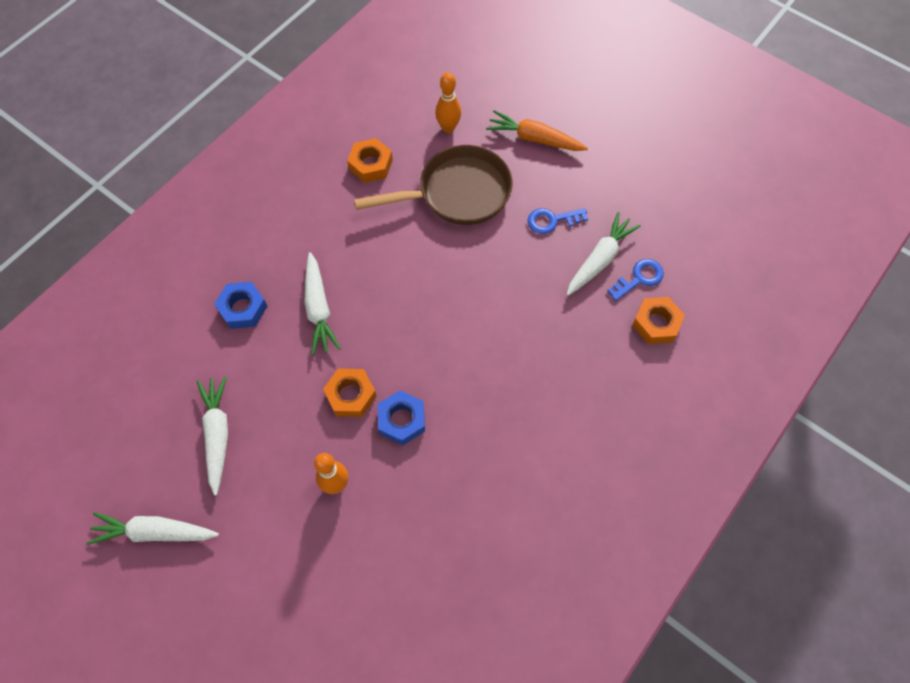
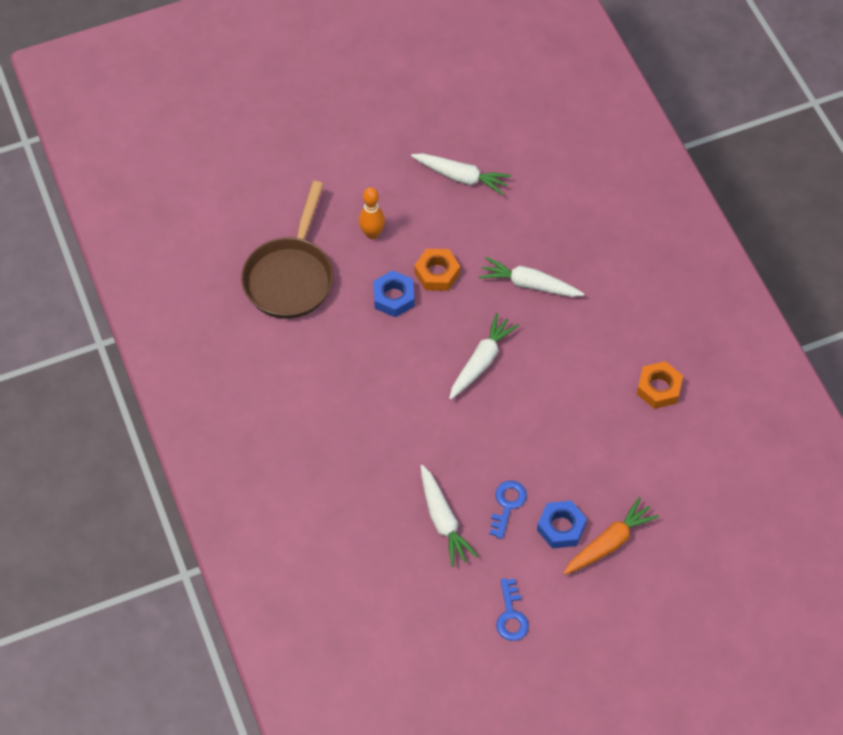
camera: 120 degrees right, 5 degrees down
(154, 532) = (411, 116): white carrot -> white carrot (481, 361)
(243, 308) = (563, 233): blue nut -> blue nut (561, 527)
(448, 128) = (666, 474): orange bowling pin -> none
(457, 193) = (584, 443): brown pan -> brown pan (290, 277)
(639, 278) = (404, 541): blue key -> blue key (511, 615)
(656, 323) = (353, 527): orange nut -> none

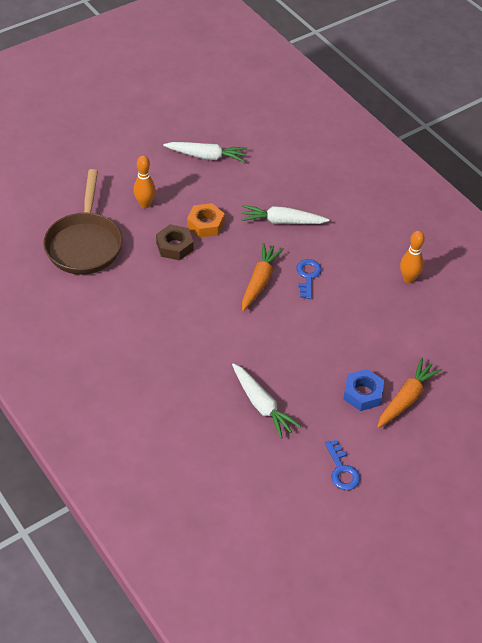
camera: 15 degrees left, 10 degrees down
(393, 297) = (174, 246): blue nut -> brown nut
(481, 361) = (259, 281): white carrot -> orange carrot
(507, 505) = (312, 384): blue key -> blue key (308, 276)
(658, 388) = (408, 278): orange nut -> orange bowling pin

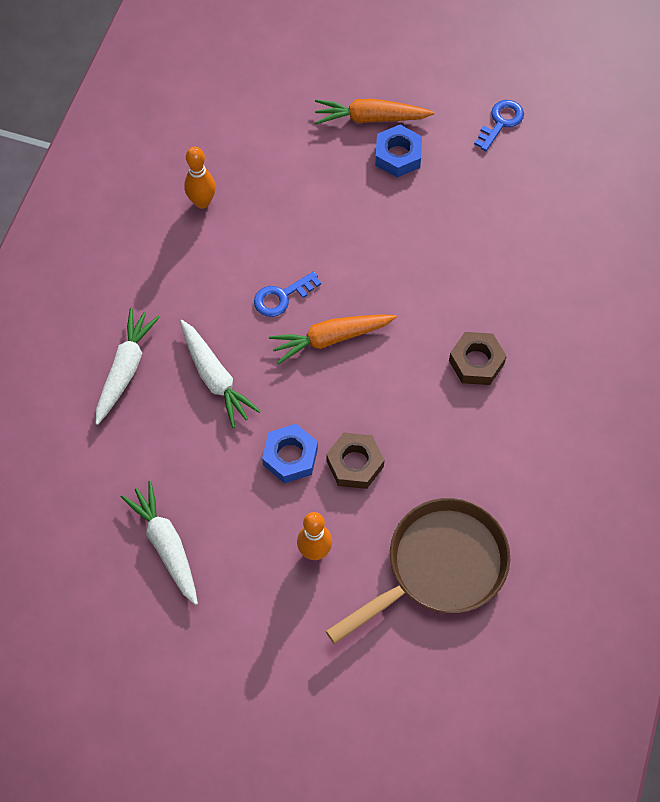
camera: 125 degrees left, 15 degrees up
(180, 335) = (476, 362): none -> brown nut
(205, 224) = (290, 456): orange nut -> blue nut
(262, 405) = (492, 229): white carrot -> white carrot (125, 369)

